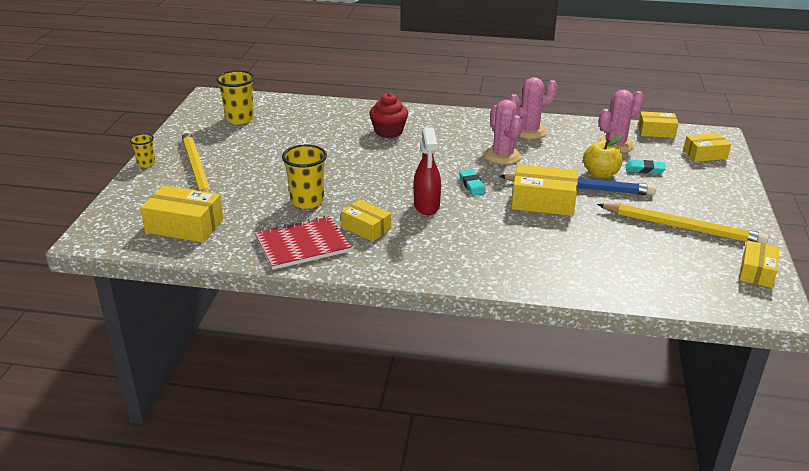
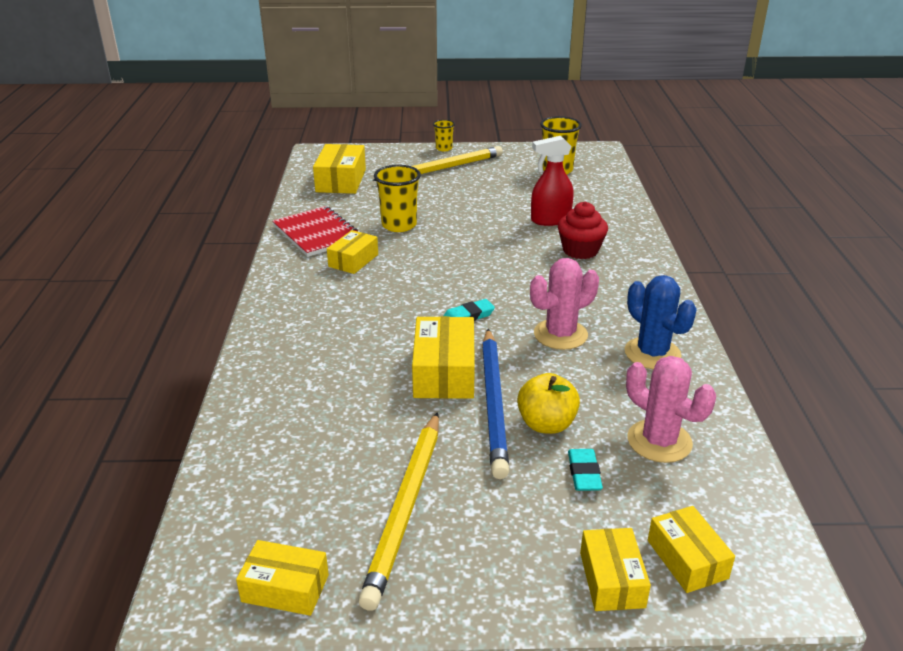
camera: 80 degrees right, 0 degrees up
(426, 206) = (408, 290): red spray bottle -> red spray bottle (550, 220)
(529, 131) = (652, 353): pink cactus -> blue cactus
(656, 131) = (747, 495): yellow box -> yellow box (612, 579)

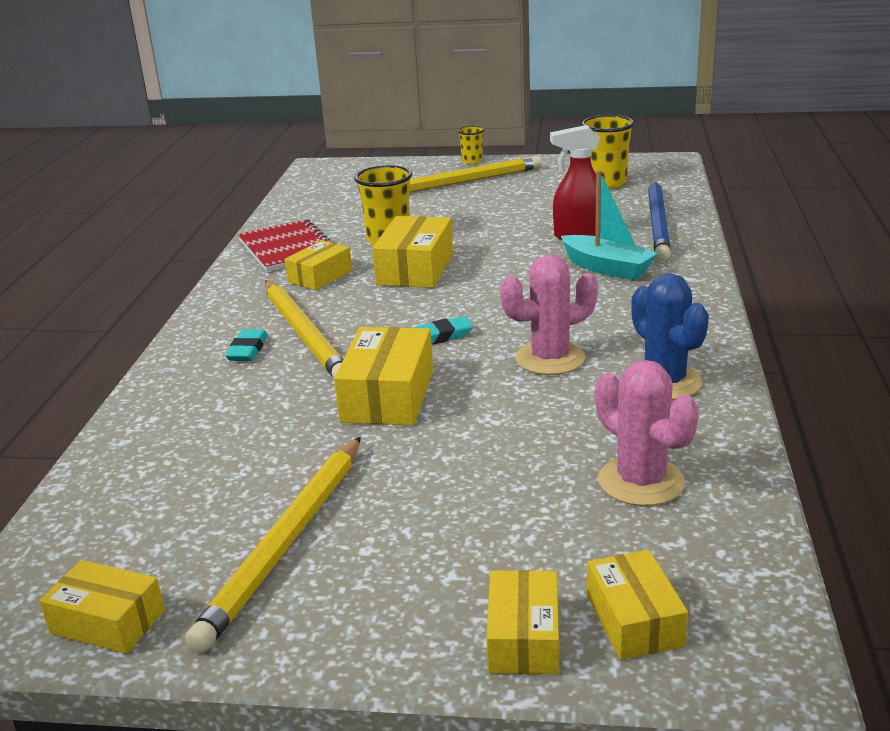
camera: 10 degrees right, 5 degrees down
(341, 181) = (336, 195): yellow box -> yellow box (415, 269)
(358, 316) = (304, 334): none -> yellow pencil
(493, 403) = (438, 431): blue pencil -> blue pencil (657, 223)
(546, 424) = (498, 457): yellow apple -> none
(580, 250) = (607, 268): red cupcake -> turquoise boat
(584, 473) = (528, 514): turquoise eraser -> turquoise eraser (248, 350)

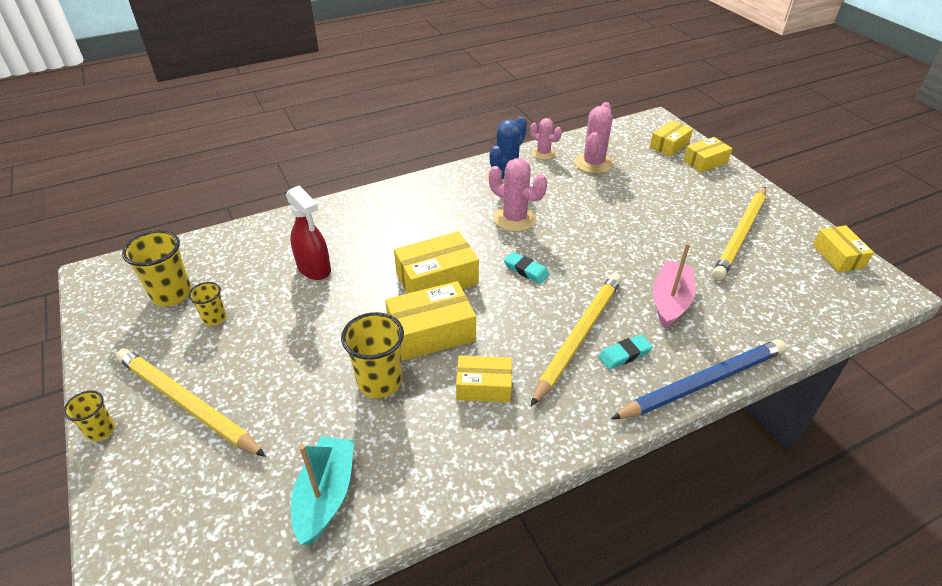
camera: 125 degrees left, 15 degrees up
(266, 408) = (670, 301): none -> pink boat
(286, 541) = (740, 234): yellow pencil -> yellow pencil turned 135 degrees clockwise
(288, 248) = (440, 453): red notebook -> none
(387, 396) = (608, 260): yellow box -> yellow box (437, 279)
(552, 194) = (214, 318): none -> yellow cup
(607, 268) = (372, 236): turquoise boat -> turquoise boat (326, 495)
(657, 223) = (271, 238): blue pencil -> blue pencil (702, 383)
(719, 441) = (543, 153): none -> pink cactus

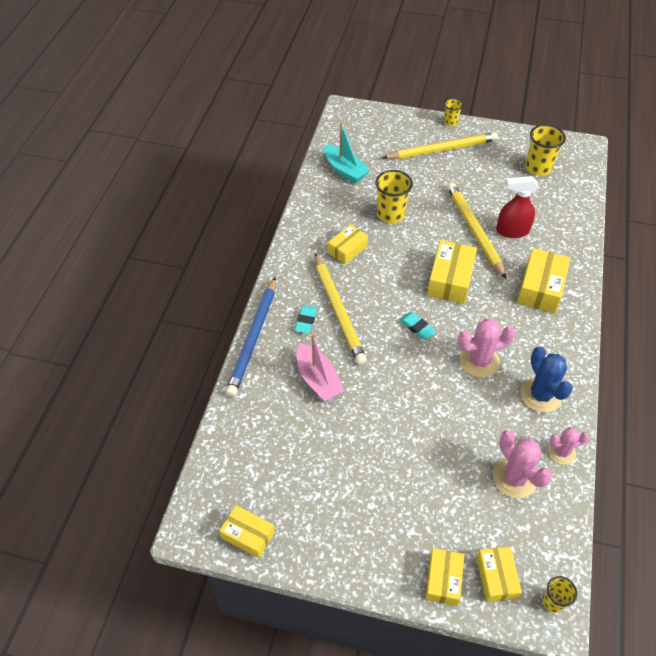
camera: 130 degrees right, 10 degrees up
(214, 318) = (500, 176): yellow cup -> yellow cup (553, 601)
(431, 332) = (406, 251): yellow box -> yellow box (540, 288)
(526, 270) = (417, 327): turquoise eraser -> turquoise eraser turned 60 degrees clockwise
(740, 234) = (331, 492): yellow pencil -> yellow pencil (474, 231)

